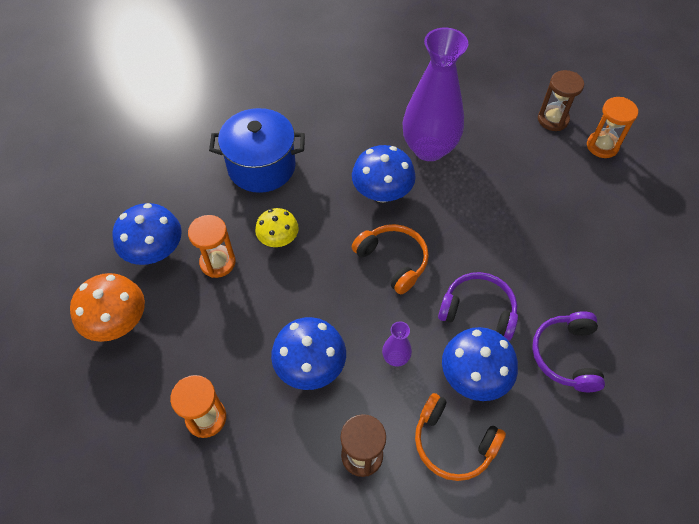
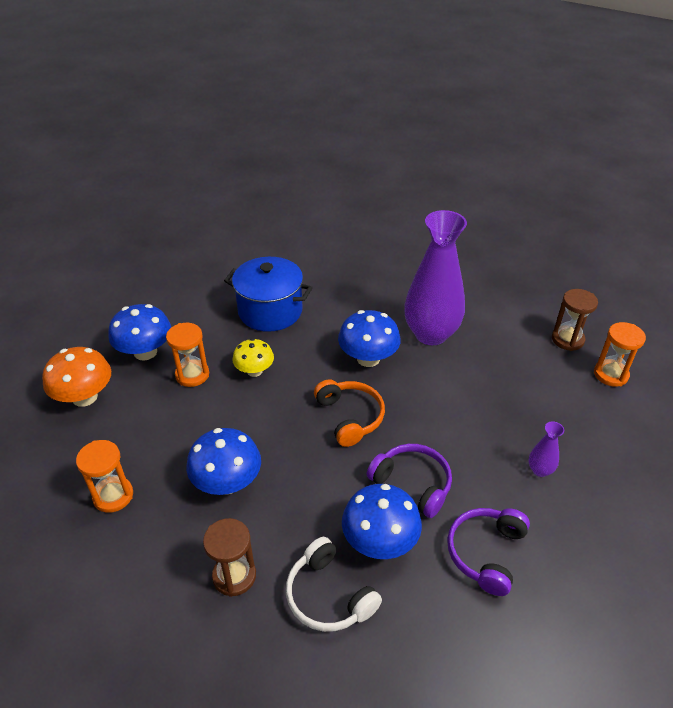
camera: 20 degrees right, 15 degrees down
(395, 357) = (310, 500): purple vase -> purple vase (540, 470)
(453, 443) = (328, 595): orange headphones -> white headphones

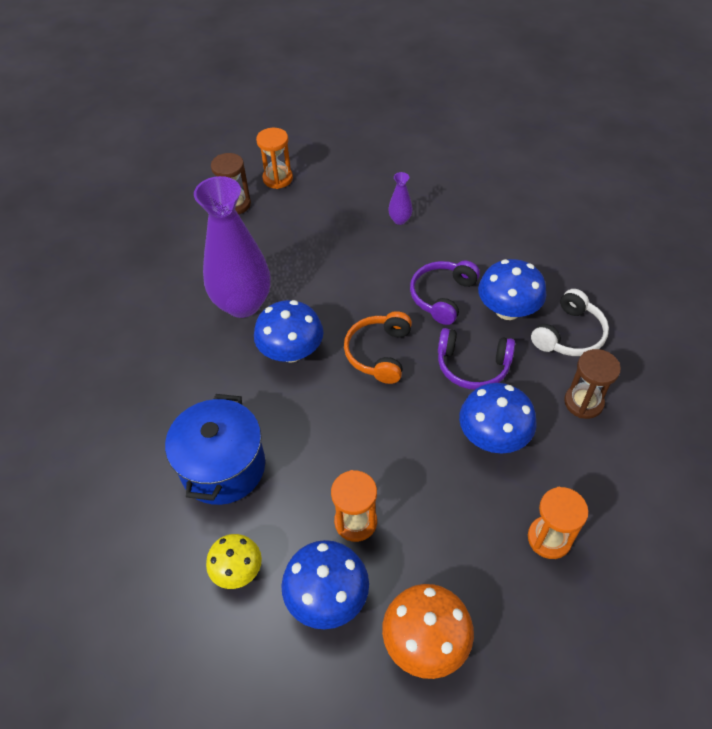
camera: 100 degrees left, 10 degrees up
(254, 371) = (334, 455): yellow mushroom -> yellow mushroom (237, 570)
(350, 417) = (379, 353): orange headphones -> orange headphones turned 45 degrees counterclockwise
(486, 553) = (490, 247): purple headphones -> purple headphones (472, 366)

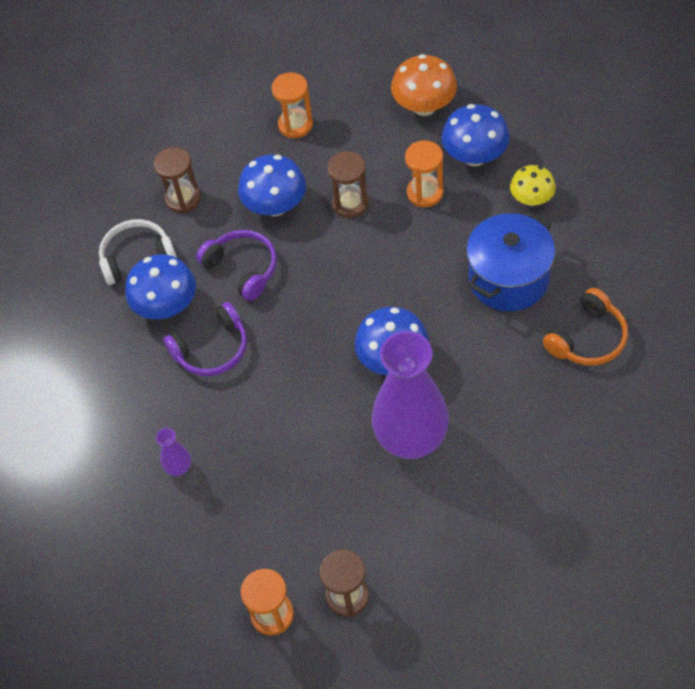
camera: 145 degrees left, 5 degrees up
(379, 353) = (313, 319): orange headphones -> orange headphones (588, 338)
(423, 473) = (350, 203): none -> brown hourglass

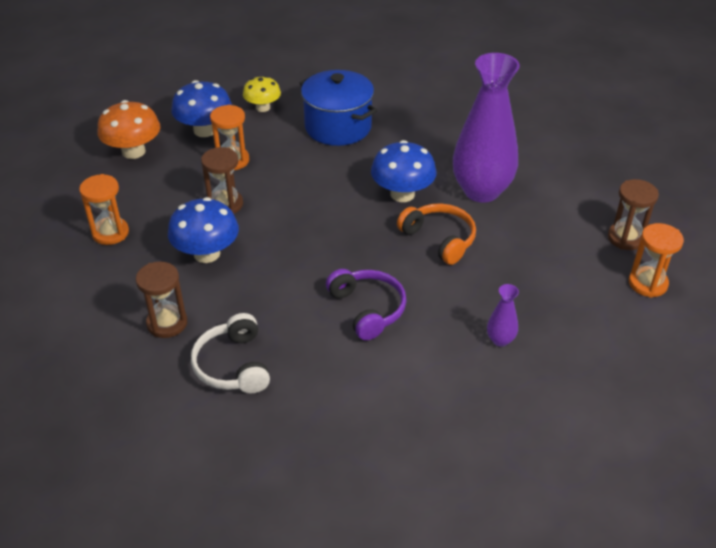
camera: 90 degrees left, 15 degrees down
(166, 305) = (305, 342): blue mushroom -> none
(242, 268) = (276, 281): purple headphones -> none
(588, 338) = (403, 98): orange headphones -> orange headphones (439, 239)

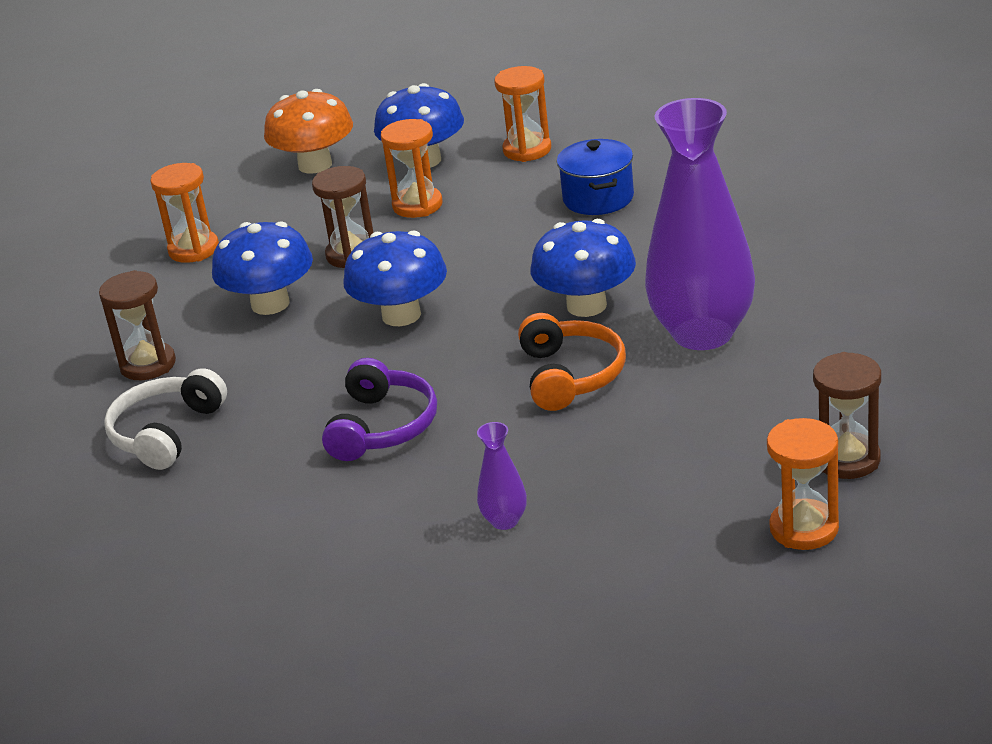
camera: 40 degrees right, 10 degrees down
(263, 107) = (527, 150): yellow mushroom -> orange hourglass
(300, 234) = (401, 315): none -> blue mushroom
(338, 127) = (598, 198): blue pot -> blue pot, size x0.66

